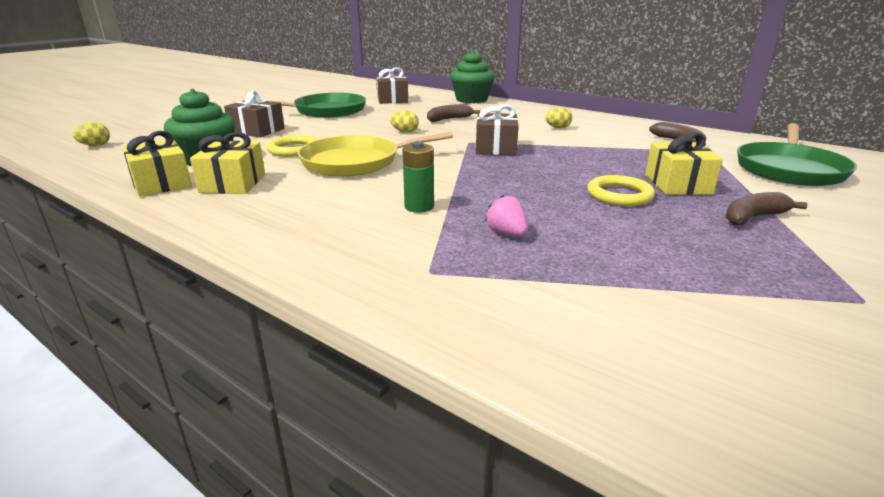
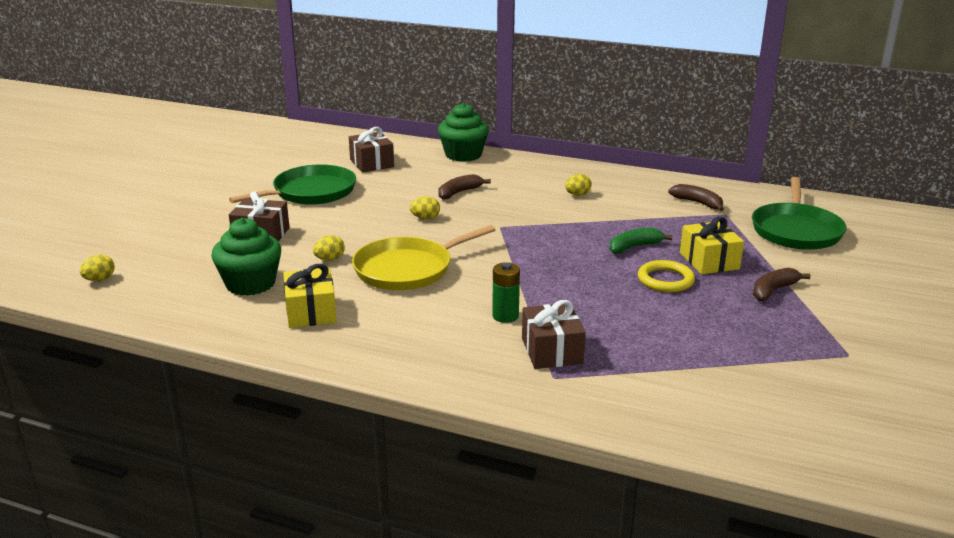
camera: 15 degrees left, 0 degrees up
(161, 183) = (239, 321): yellow gift -> none
(294, 150) = (329, 259): yellow ring -> yellow egg
(495, 148) = (531, 232): brown gift -> brown gift (551, 351)
(506, 233) = (592, 334): pink strawberry -> none
(596, 166) = (634, 247): none -> green banana

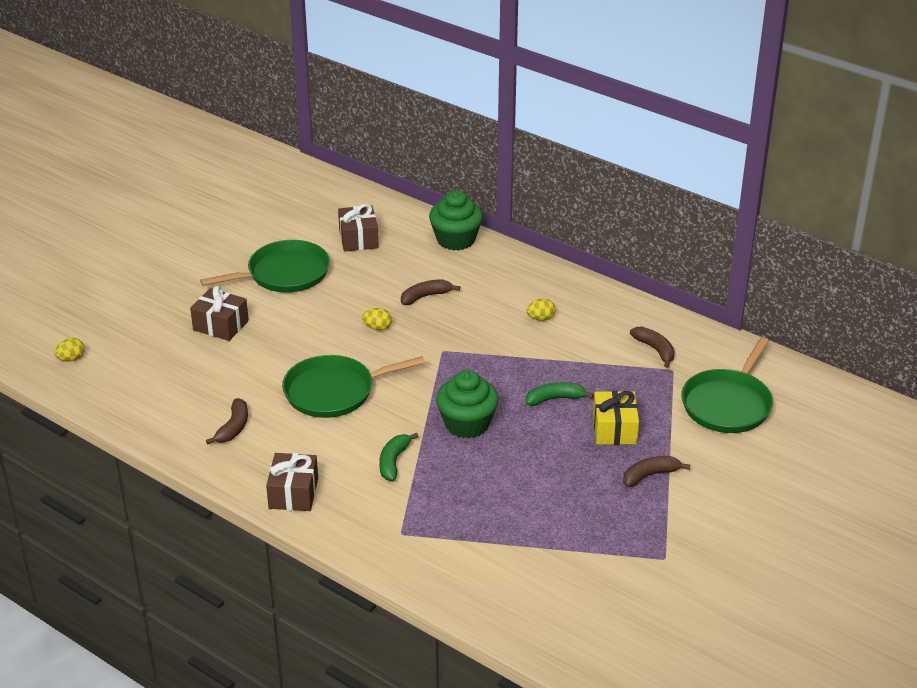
camera: 15 degrees right, 10 degrees up
(250, 284) = (194, 386): green cupcake -> green cupcake (467, 424)
(311, 312) = (233, 427): yellow gift -> brown banana
(329, 259) = (270, 367): yellow egg -> none
(408, 269) = (334, 391): yellow pan -> green pan
(505, 316) = (393, 462): green battery -> green banana
(551, 351) = (413, 506): brown gift -> brown gift (293, 493)
(665, 280) = (558, 445): yellow ring -> none

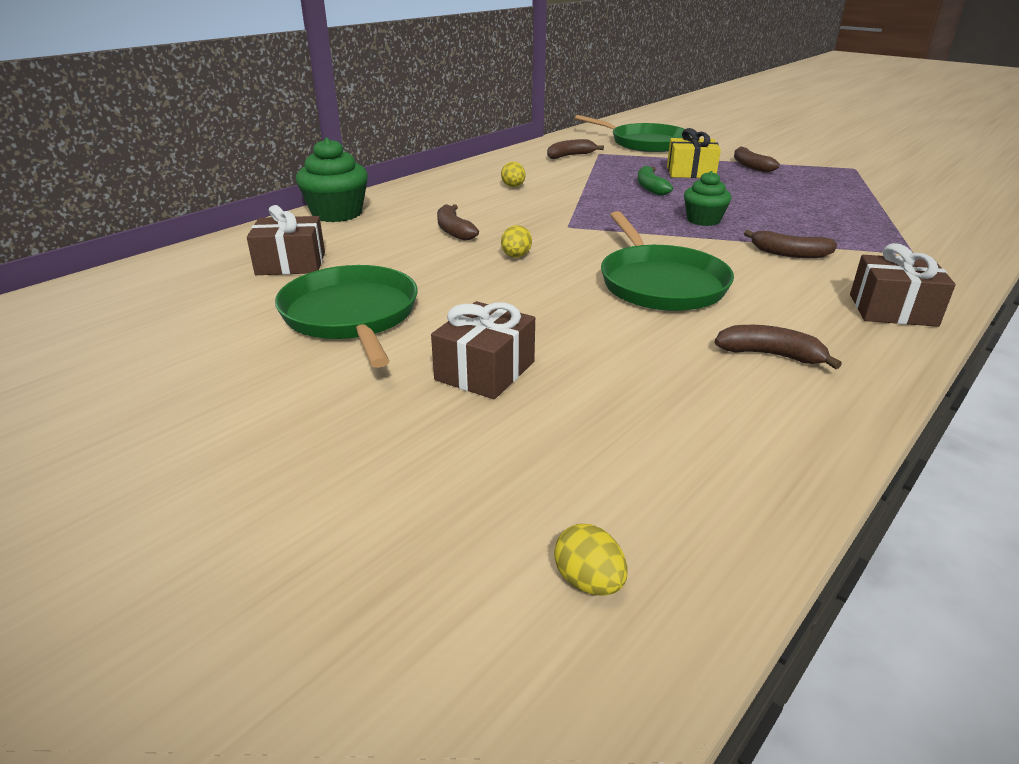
camera: 85 degrees left, 5 degrees down
(393, 462) = (789, 254): green banana -> brown banana
(467, 424) = (703, 220): green cupcake -> green cupcake, size x0.65

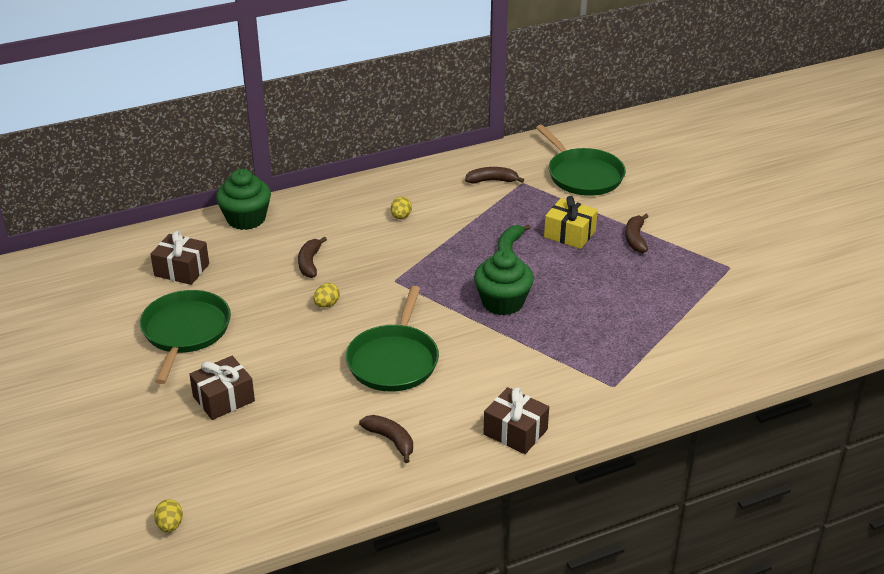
camera: 25 degrees right, 5 degrees up
(703, 220) = (502, 302): green cupcake -> green cupcake, size x1.54
(789, 254) = (519, 358): brown banana -> none

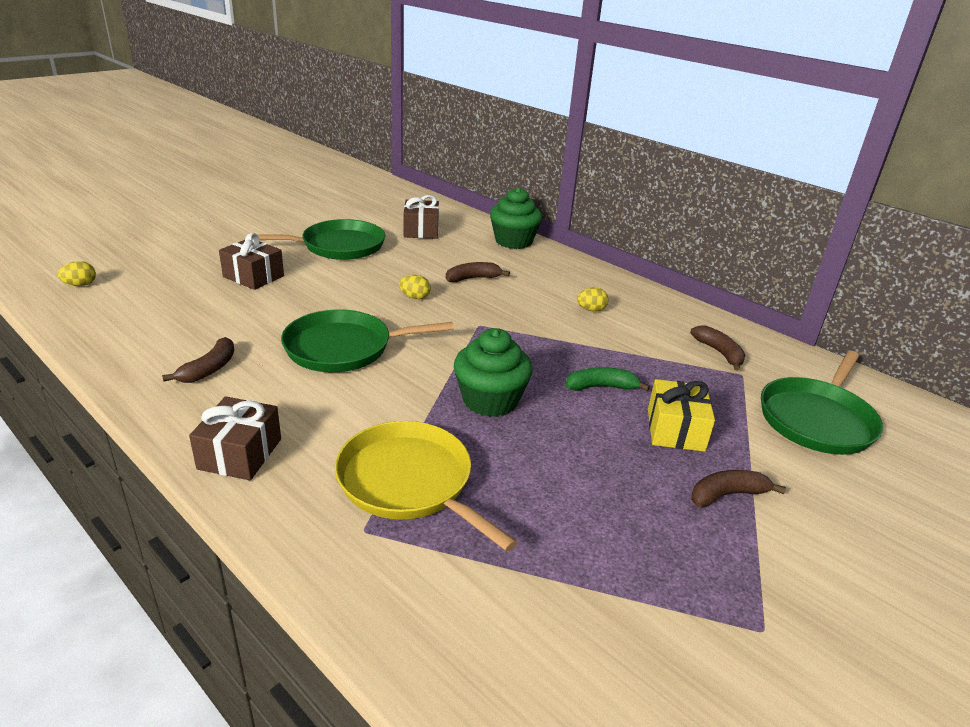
camera: 65 degrees right, 5 degrees down
(577, 359) = (409, 482): none -> yellow pan

